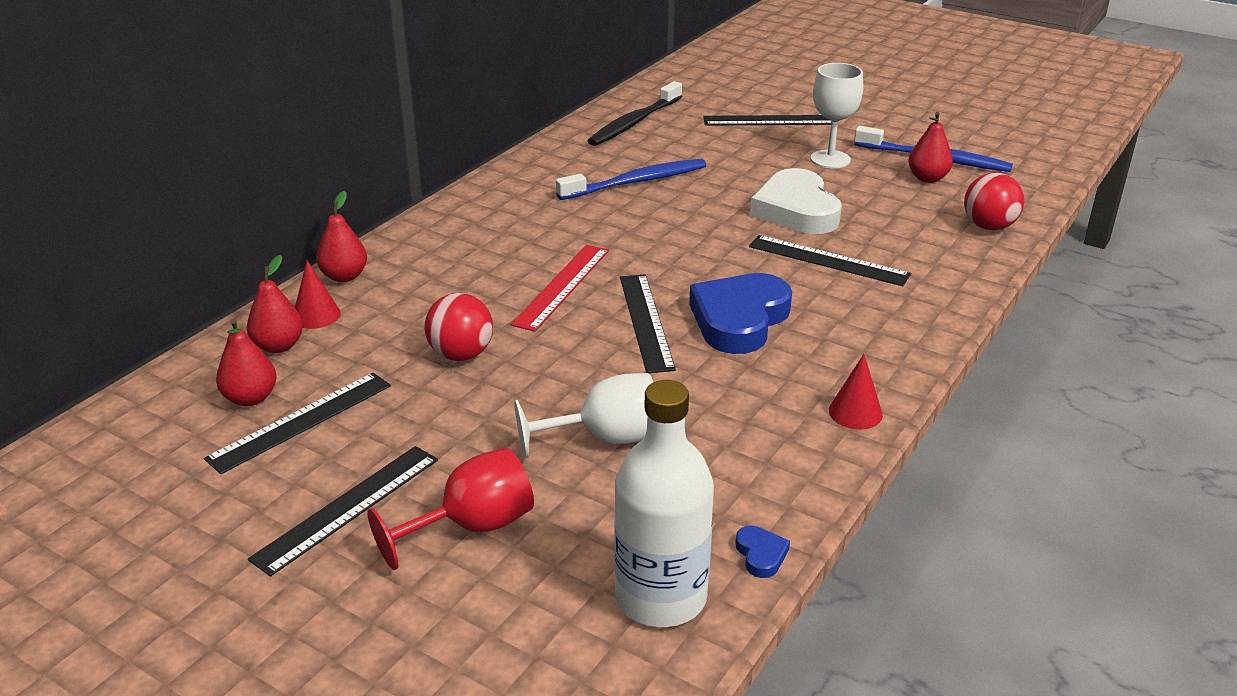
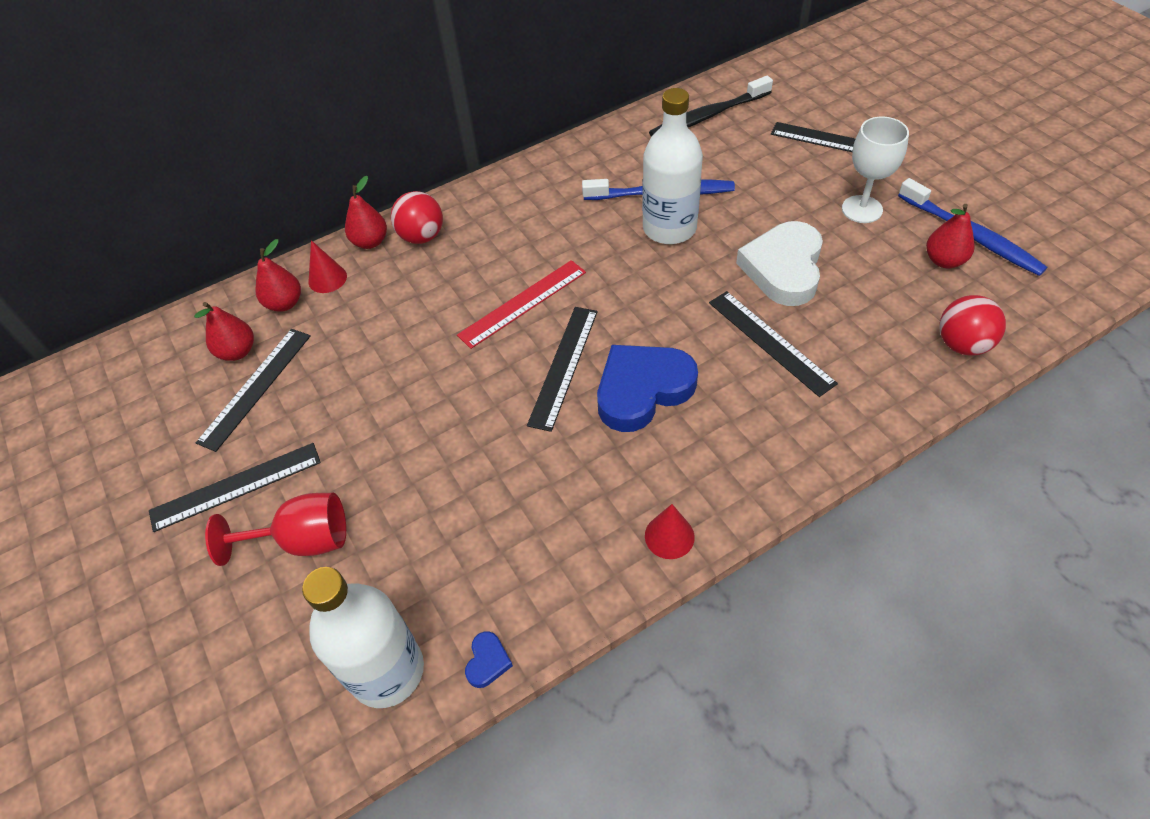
camera: 30 degrees right, 20 degrees up
(301, 421) = (256, 387): black ruler -> black ruler turned 45 degrees counterclockwise
(461, 354) = (402, 356): red ball -> red ball (422, 236)
(606, 438) = (451, 487): white goblet -> none
(665, 204) = (669, 228): none -> white bottle

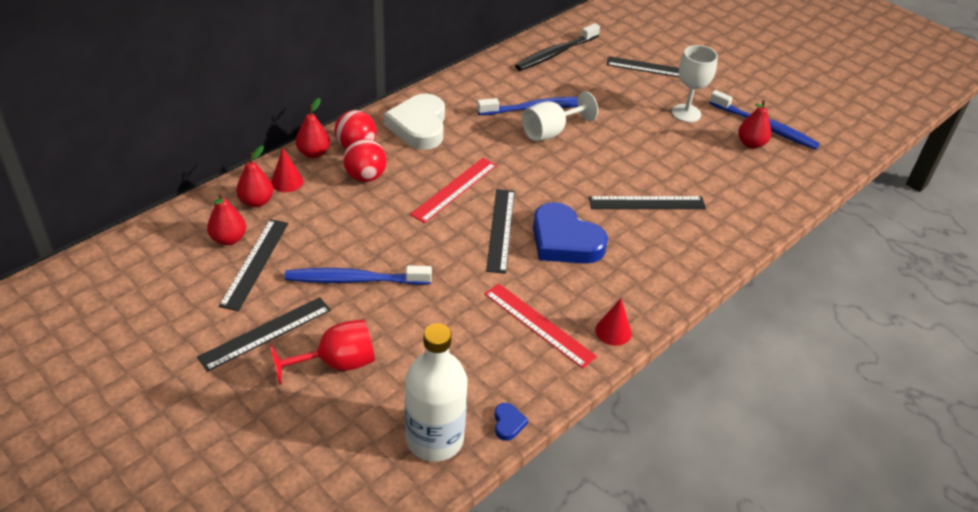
camera: 20 degrees left, 10 degrees down
(362, 422) = (354, 280): none -> blue toothbrush
(572, 514) = (539, 324): none -> red ruler
(642, 390) = (564, 241): blue heart -> blue heart turned 90 degrees counterclockwise
(669, 228) = (550, 132): white bottle -> white goblet
(770, 342) = (647, 203): black ruler -> black ruler turned 45 degrees counterclockwise
(783, 268) = (642, 155): white heart -> white heart (419, 126)
(962, 344) = (777, 196): red ball -> red ball (365, 177)

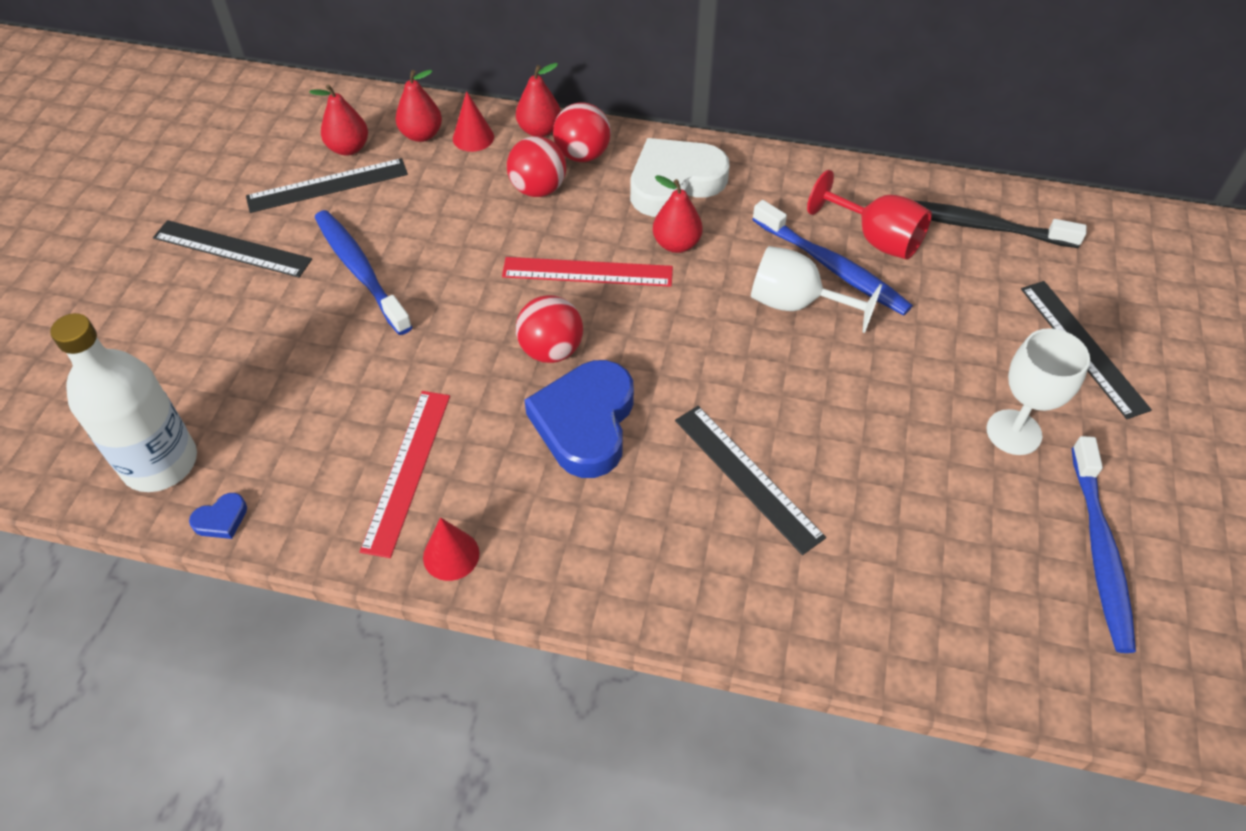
camera: 60 degrees right, 10 degrees up
(336, 363) = (223, 324): red goblet -> red goblet (876, 239)
(500, 230) = (551, 350): black ruler -> red ball
(751, 144) = (1030, 550): red pear -> red pear (676, 244)

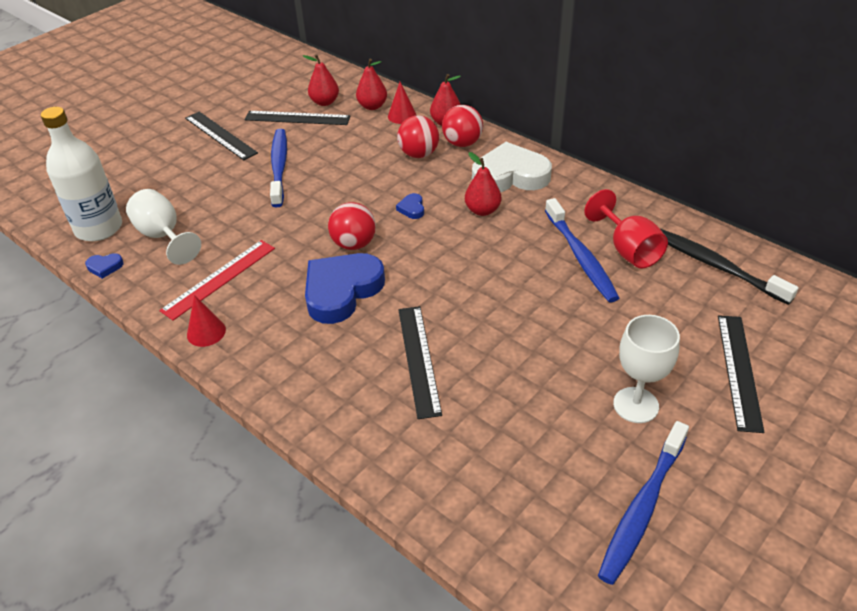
camera: 30 degrees right, 10 degrees down
(587, 272) = (412, 208): red ruler -> blue heart
(796, 304) = (536, 270): white goblet -> white goblet (163, 236)

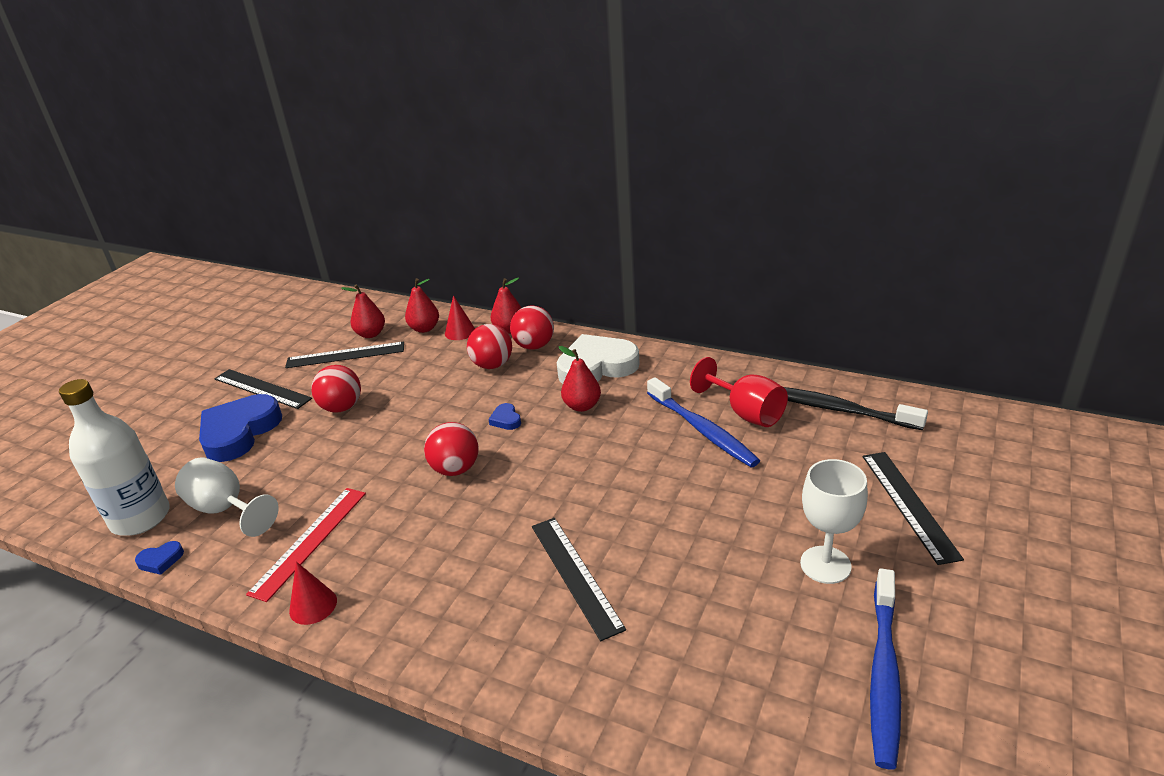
camera: 15 degrees left, 10 degrees down
(279, 167) = (342, 407): blue toothbrush -> red ball
(341, 291) = (460, 522): blue heart -> blue heart (239, 432)

